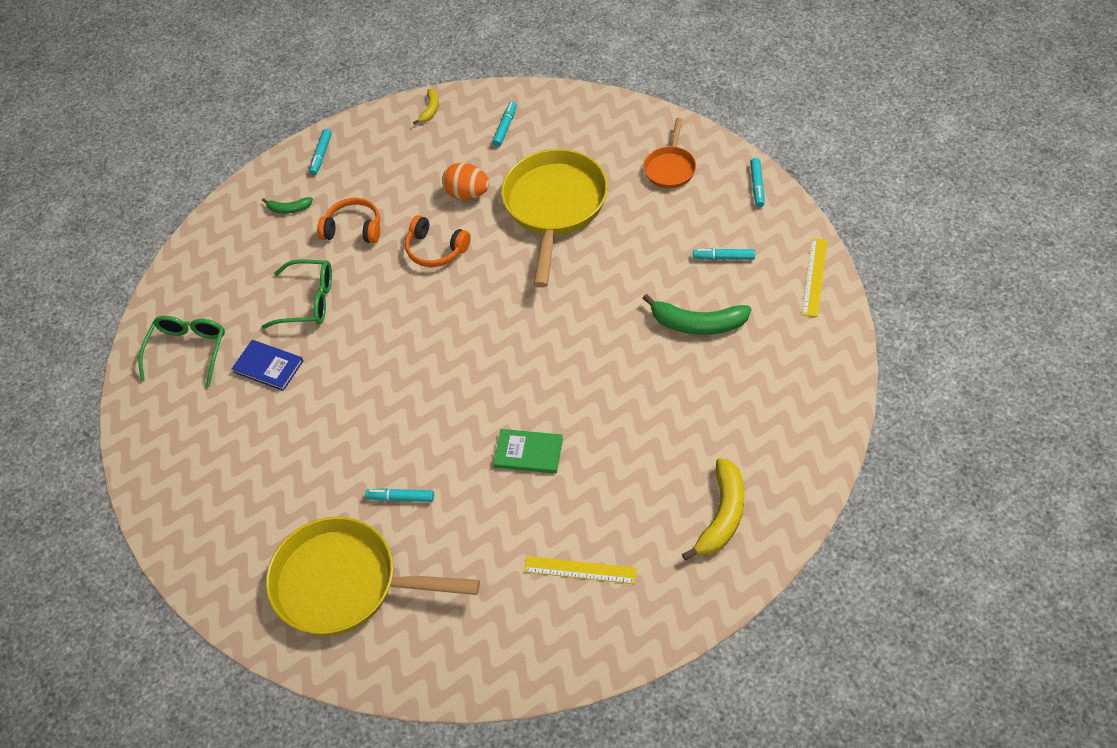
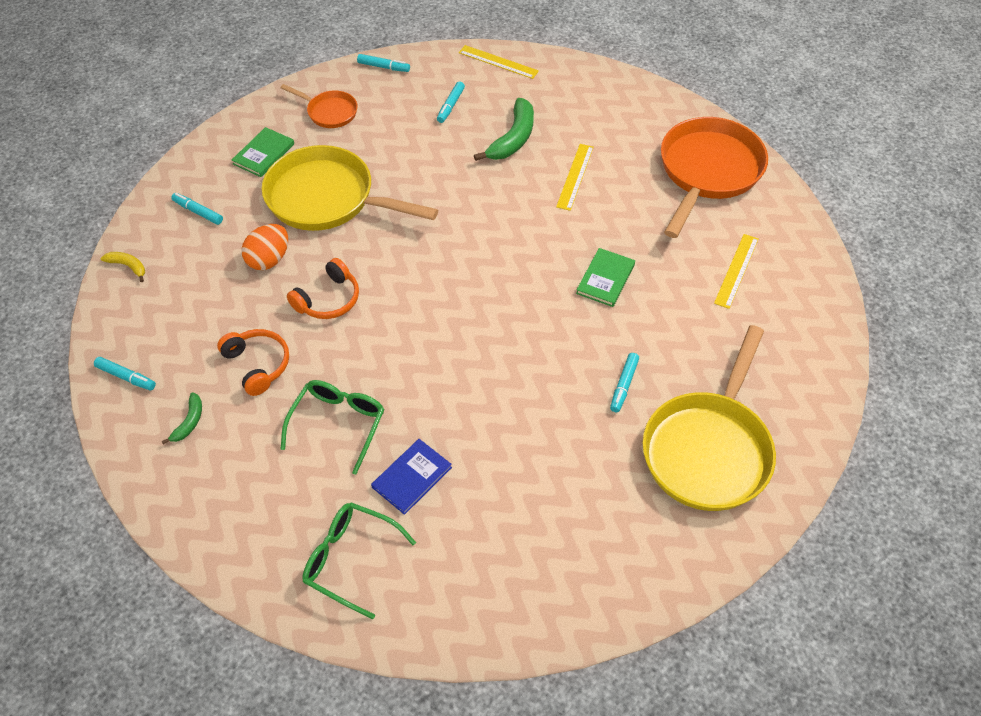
camera: 80 degrees left, 0 degrees up
(353, 229) = (257, 365): orange headphones -> orange headphones turned 120 degrees clockwise
(593, 142) = (263, 154): none -> green book
(663, 392) = (575, 176): none -> yellow ruler
(722, 515) = (708, 172): yellow banana -> orange pan

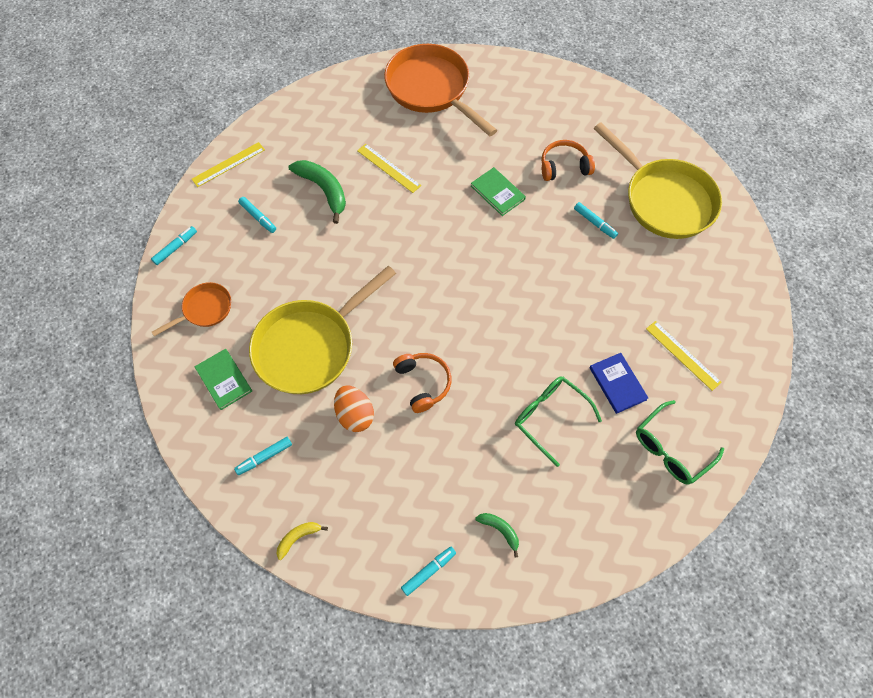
camera: 65 degrees left, 10 degrees up
(257, 365) = (465, 459): orange headphones -> orange headphones (564, 166)
(736, 270) = (528, 117): yellow ruler -> yellow ruler (682, 355)

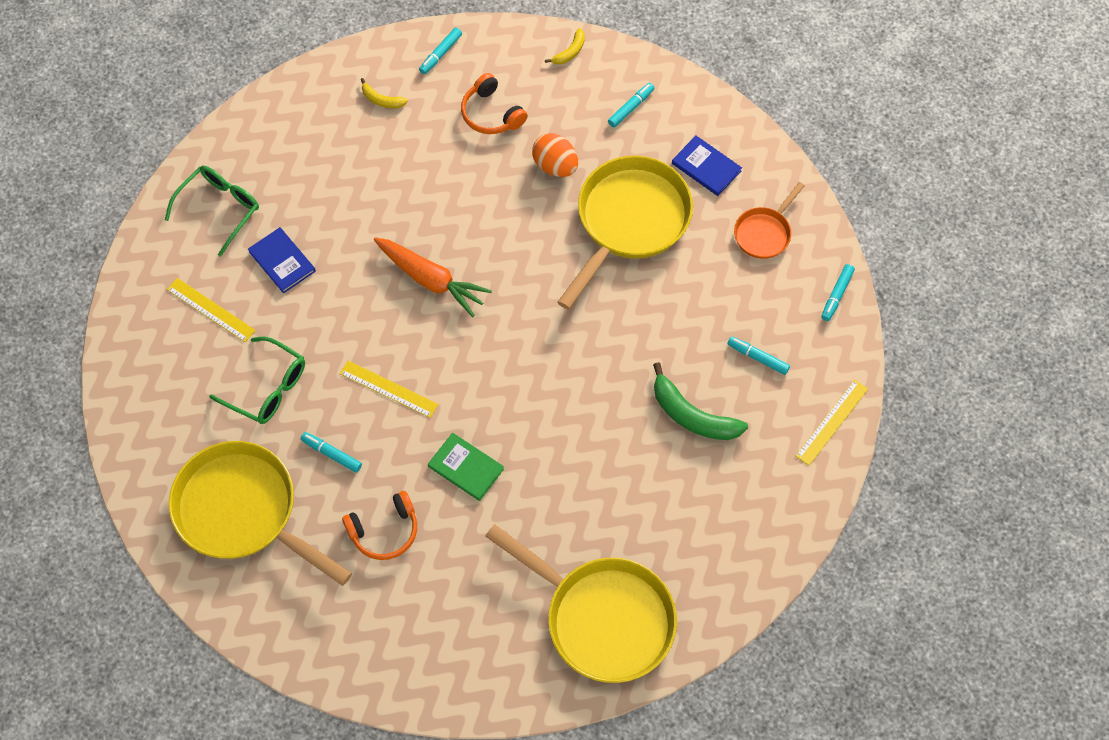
camera: 165 degrees right, 0 degrees up
(224, 380) = (706, 167): green book -> blue book
(388, 168) = (620, 469): yellow ruler -> yellow ruler (389, 389)
(423, 383) = (494, 213): orange headphones -> orange headphones (491, 114)
(431, 89) = (602, 618): orange pan -> yellow pan
(492, 336) = (431, 280): none -> orange carrot
(500, 530) = (382, 100): green banana -> yellow banana
(549, 417) = (351, 210): green glasses -> green glasses (268, 388)

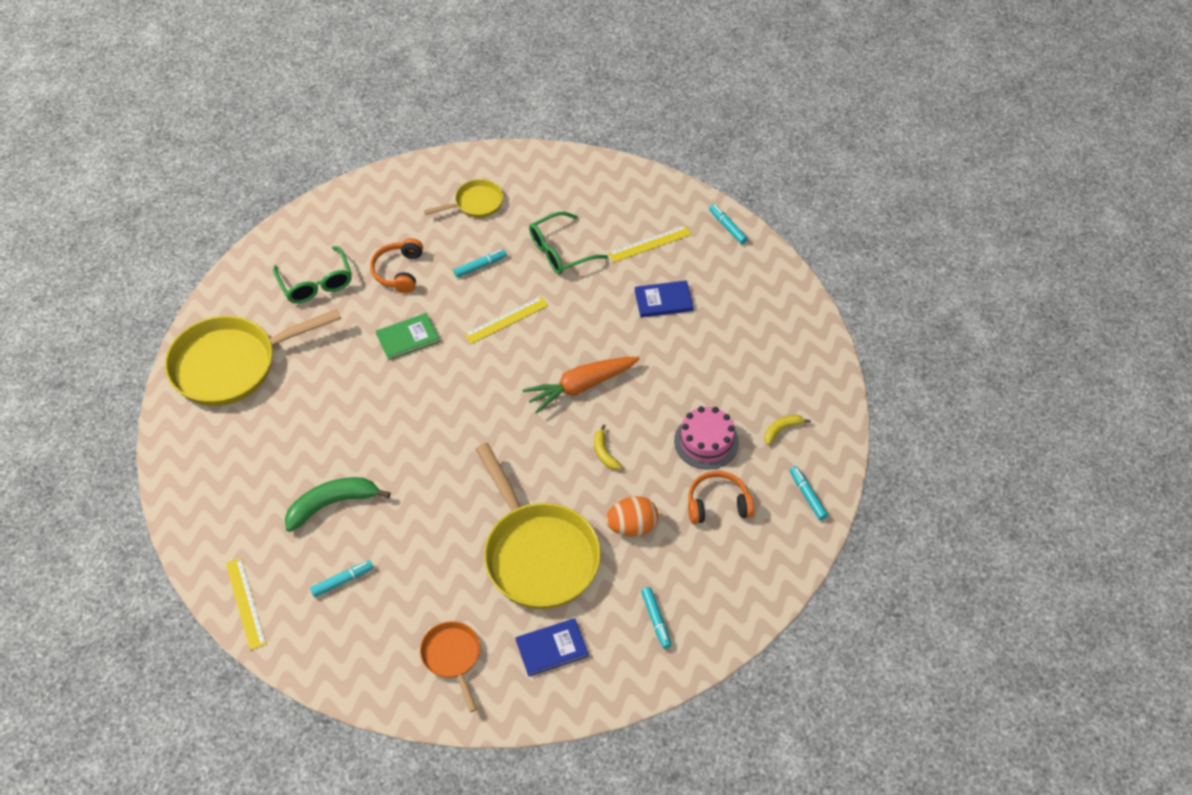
camera: 120 degrees right, 10 degrees down
(220, 209) = (738, 281): green glasses -> green glasses (316, 284)
(243, 511) = (475, 203): yellow pan -> yellow pan, size x0.50
(431, 151) = (706, 441): none -> pink cake
(570, 52) = (750, 602): yellow banana -> yellow banana (604, 453)
(836, 295) = (350, 680): turquoise marker -> turquoise marker (727, 227)

